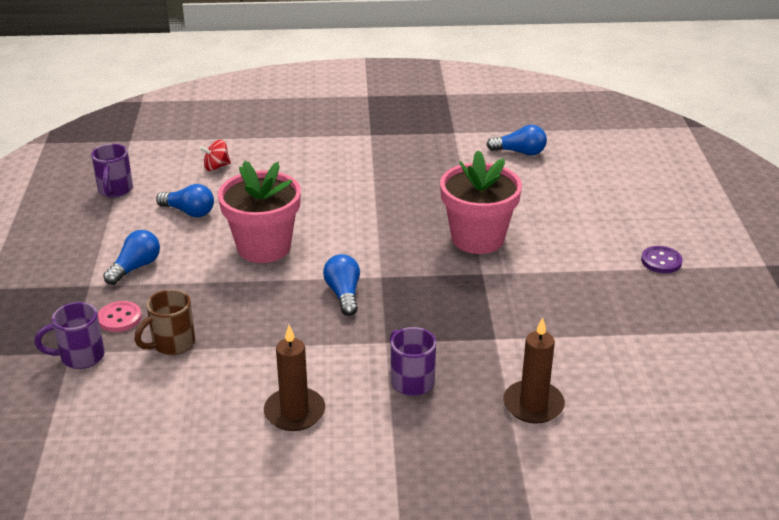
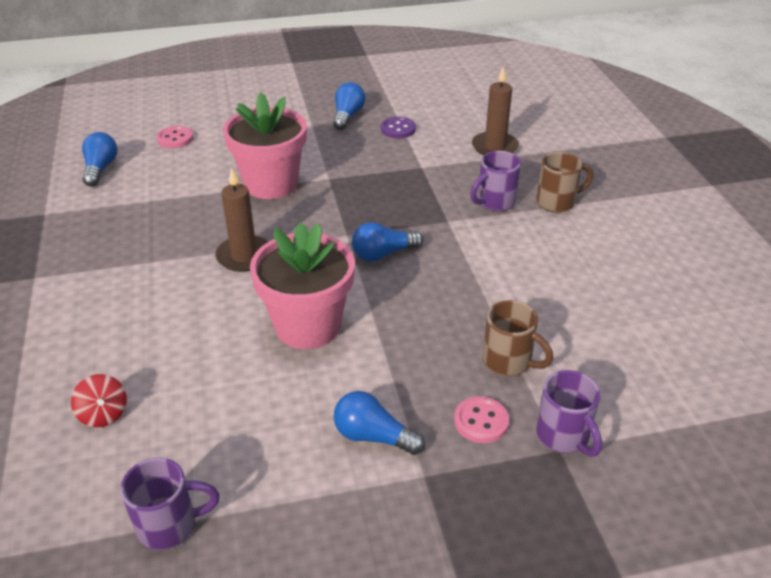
camera: 100 degrees left, 5 degrees up
(189, 212) = (231, 415): blue light bulb -> blue light bulb (348, 116)
(294, 412) = (564, 259): brown candle -> brown candle (244, 256)
(399, 432) = (557, 202): none -> brown mug
(572, 187) = (175, 139): none -> pink button
(661, 261) = (294, 99): purple button -> purple button (398, 129)

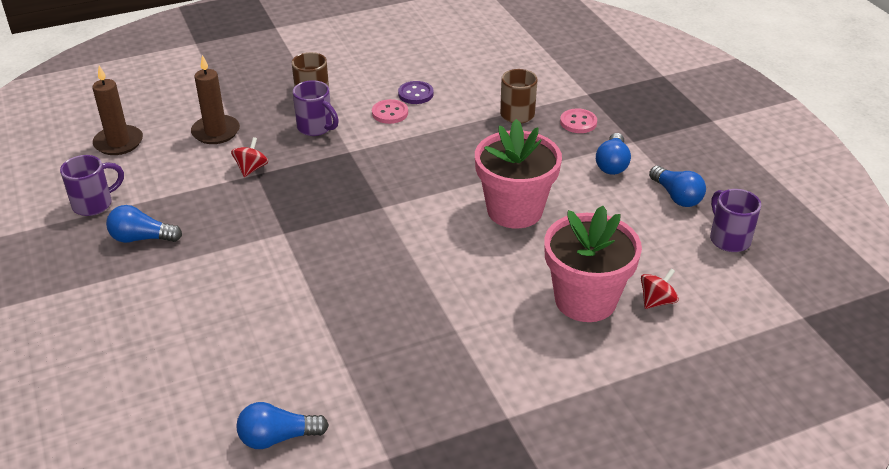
camera: 100 degrees left, 0 degrees up
(175, 139) = (196, 383): pink button -> pink button (390, 113)
(244, 256) = (431, 266): brown candle -> brown candle (118, 142)
(271, 184) = (299, 273): pink flower pot -> pink flower pot (585, 300)
(383, 254) = (407, 182): blue light bulb -> blue light bulb (676, 196)
(398, 129) = (176, 197): purple button -> purple button (415, 94)
(430, 164) = (251, 169): none -> red spinning top
(564, 437) = (576, 92): purple mug -> purple mug (94, 204)

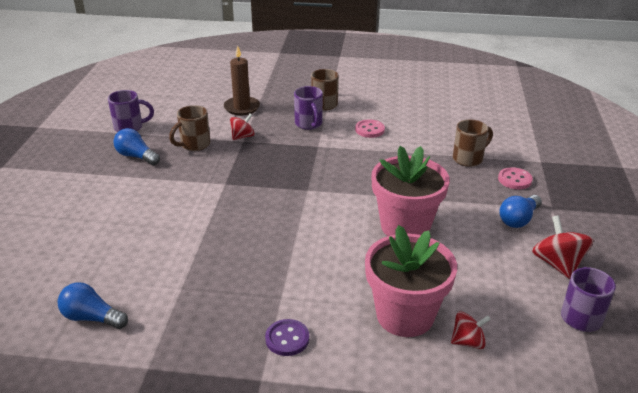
camera: 30 degrees right, 5 degrees down
(118, 142) = (178, 96): brown candle -> none
(201, 199) = (194, 145): none -> brown mug
(415, 94) = (400, 123): purple button -> purple button (287, 339)
(676, 196) = (557, 264): blue light bulb -> red spinning top

